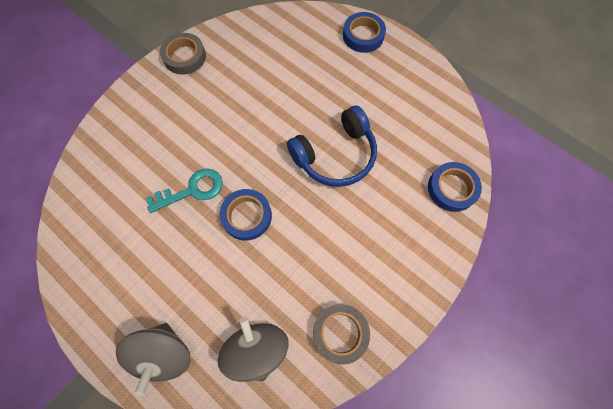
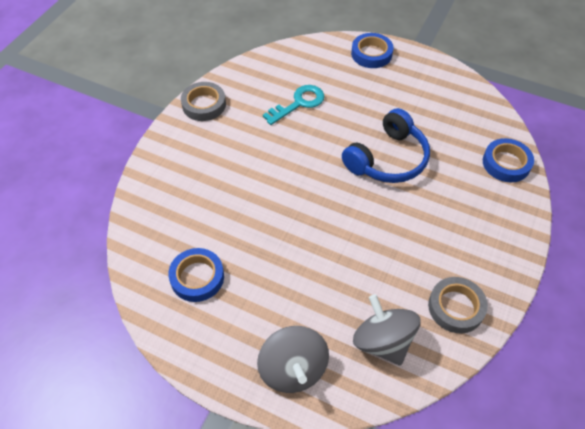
camera: 15 degrees left, 15 degrees down
(192, 190) = (260, 219): turquoise key -> turquoise key (299, 103)
(247, 216) = (324, 229): blue tape -> blue tape (197, 277)

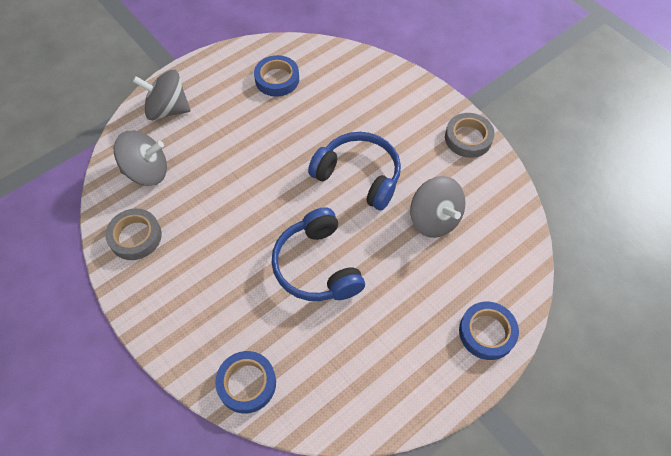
camera: 115 degrees right, 5 degrees up
(285, 163) = (358, 176): none -> blue headphones
(299, 103) = (434, 219): turquoise key -> grey spinning top

